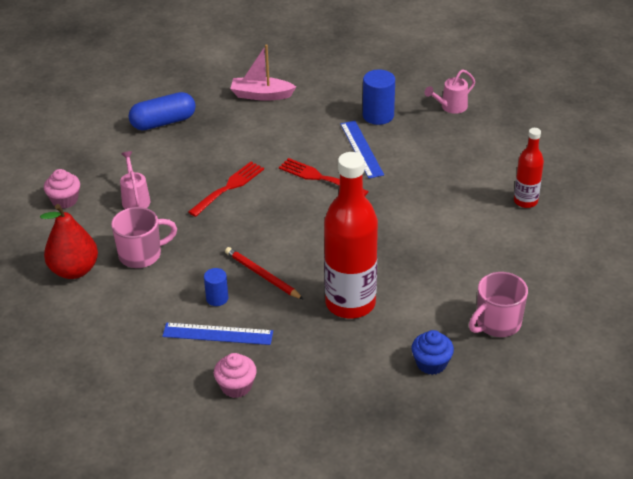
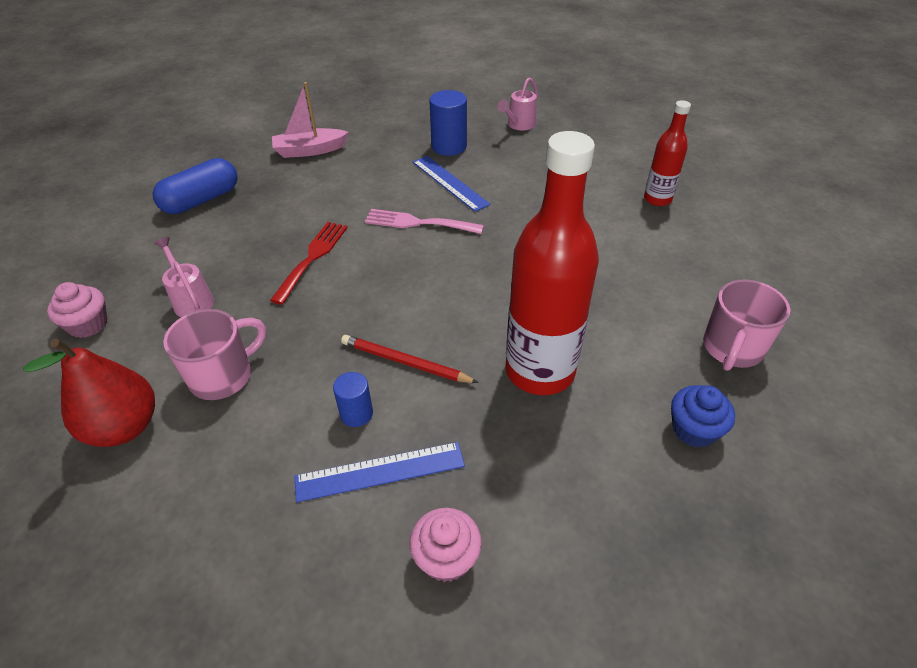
camera: 20 degrees left, 5 degrees up
(319, 178) = (418, 223): red fork -> pink fork

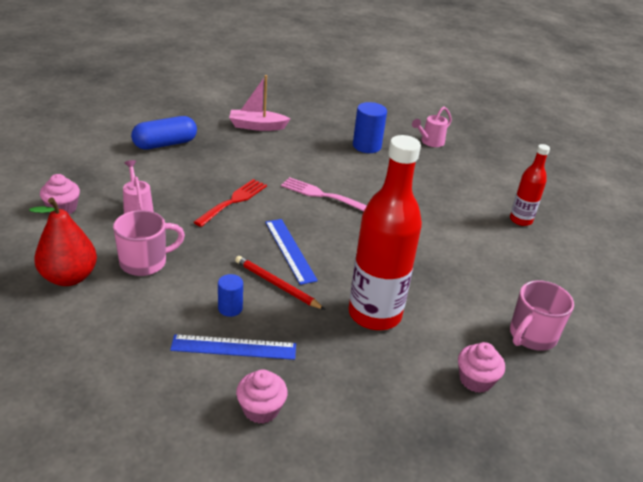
camera: 10 degrees right, 10 degrees down
(449, 183) = (357, 172): blue ruler -> blue ruler (290, 250)
(694, 429) = (476, 380): blue cupcake -> pink cupcake

